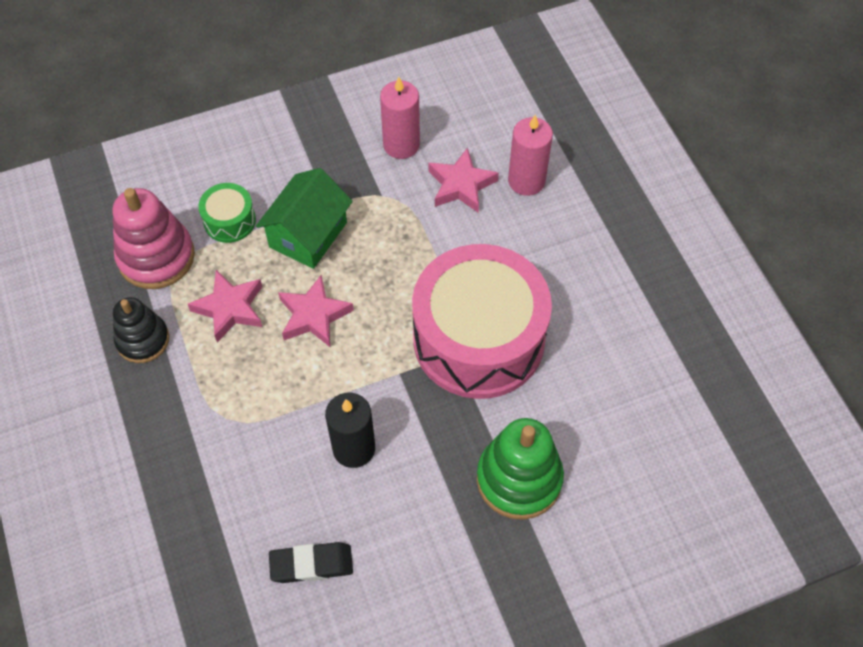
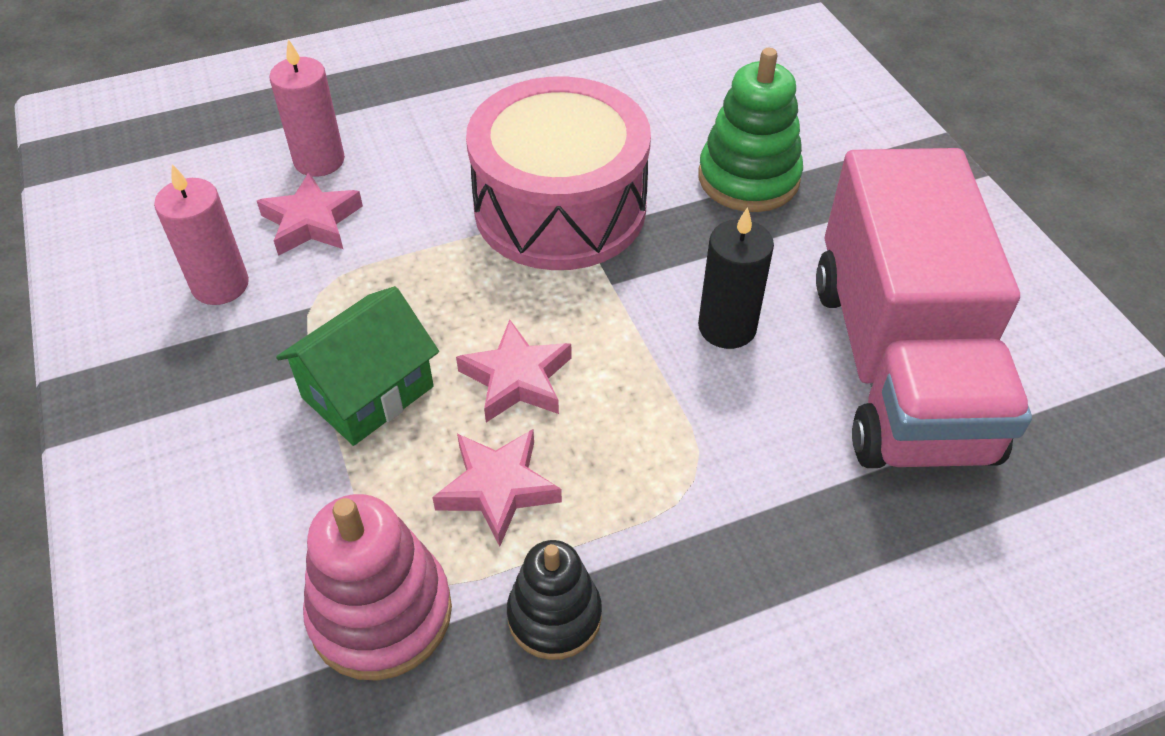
camera: 90 degrees left, 10 degrees down
(229, 221) = (321, 502): green drum -> none
(308, 234) = (368, 392): green house -> green house turned 75 degrees counterclockwise
(311, 564) = (898, 366): black eraser -> pink truck

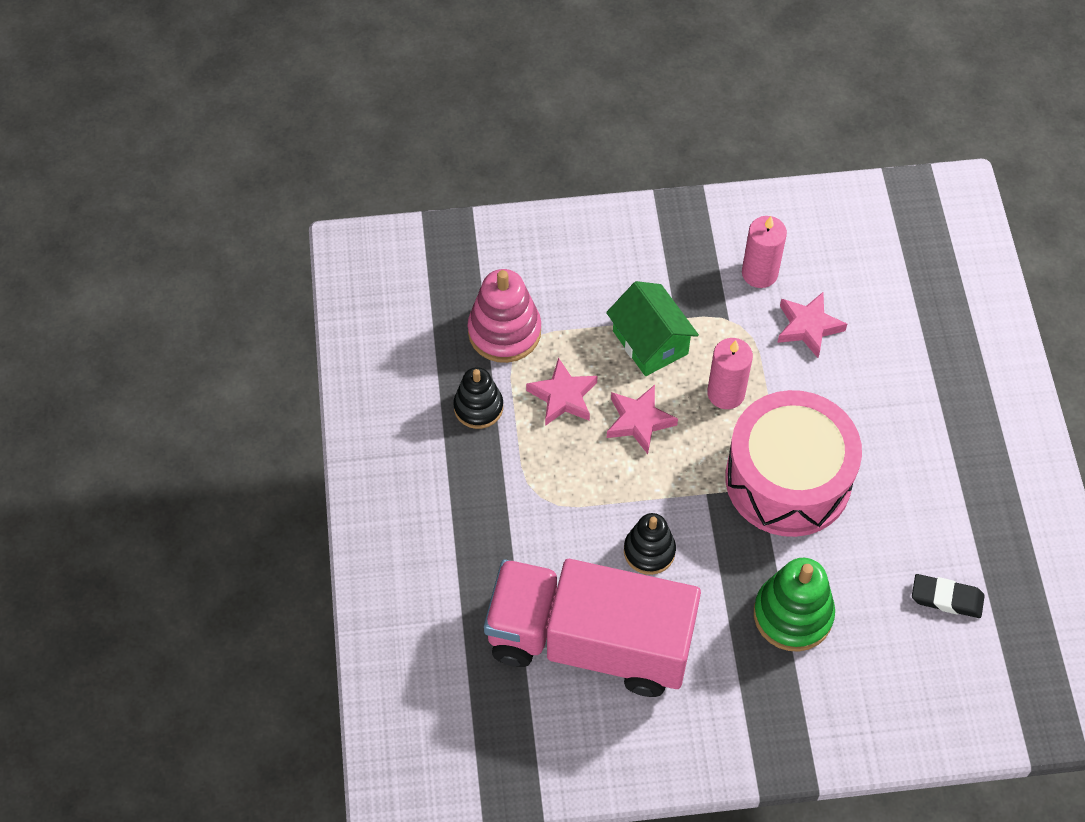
camera: 105 degrees right, 10 degrees up
(319, 161) = (873, 337): pink candle -> pink candle (726, 393)
(666, 67) = (946, 598): none -> black eraser
(727, 327) = (649, 551): black candle -> black stacking toy

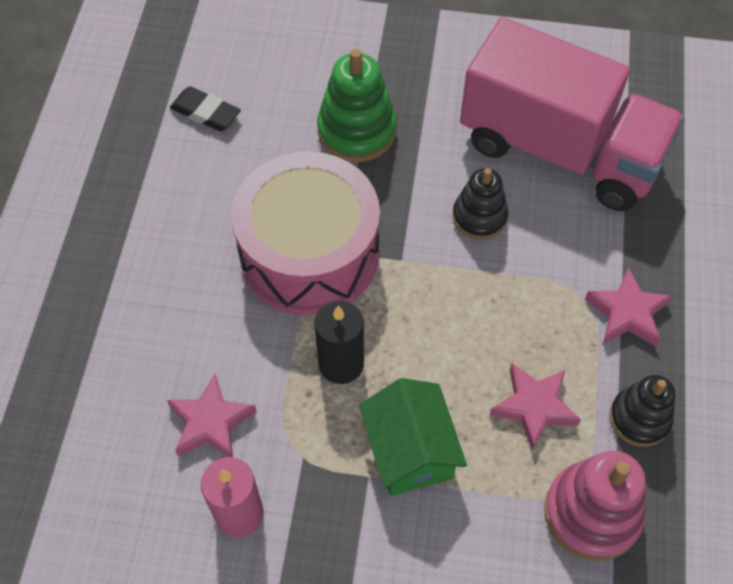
camera: 165 degrees left, 0 degrees up
(639, 421) = (452, 355): pink star -> pink star (627, 313)
(726, 393) = (341, 364): pink candle -> black candle

